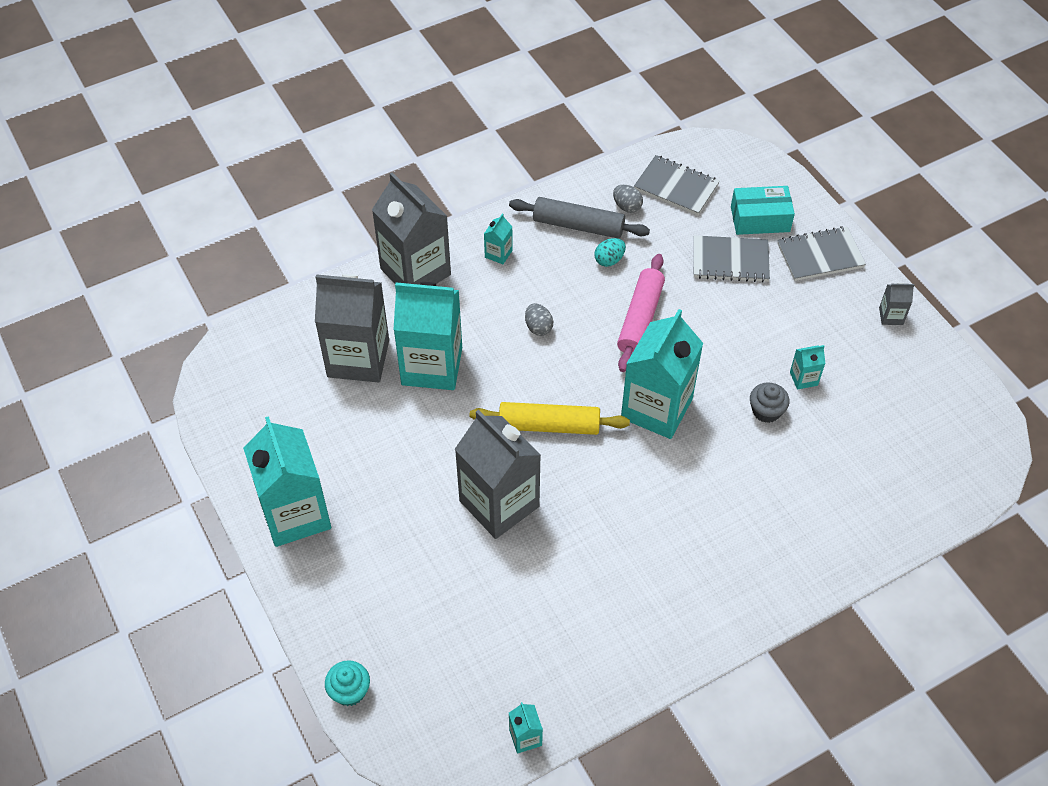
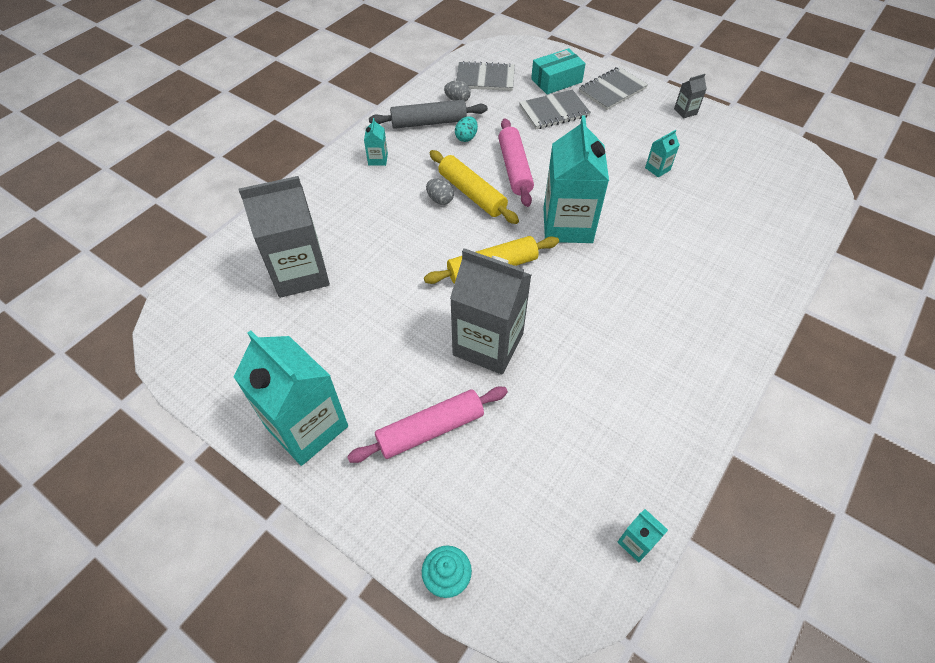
camera: 25 degrees left, 0 degrees up
(401, 562) = (430, 429): none -> pink rolling pin
(415, 272) = (316, 192): grey carton -> none
(432, 366) = (368, 257): turquoise carton -> none
(576, 333) = (472, 193): none -> yellow rolling pin
(766, 411) = (647, 199): grey cupcake -> none

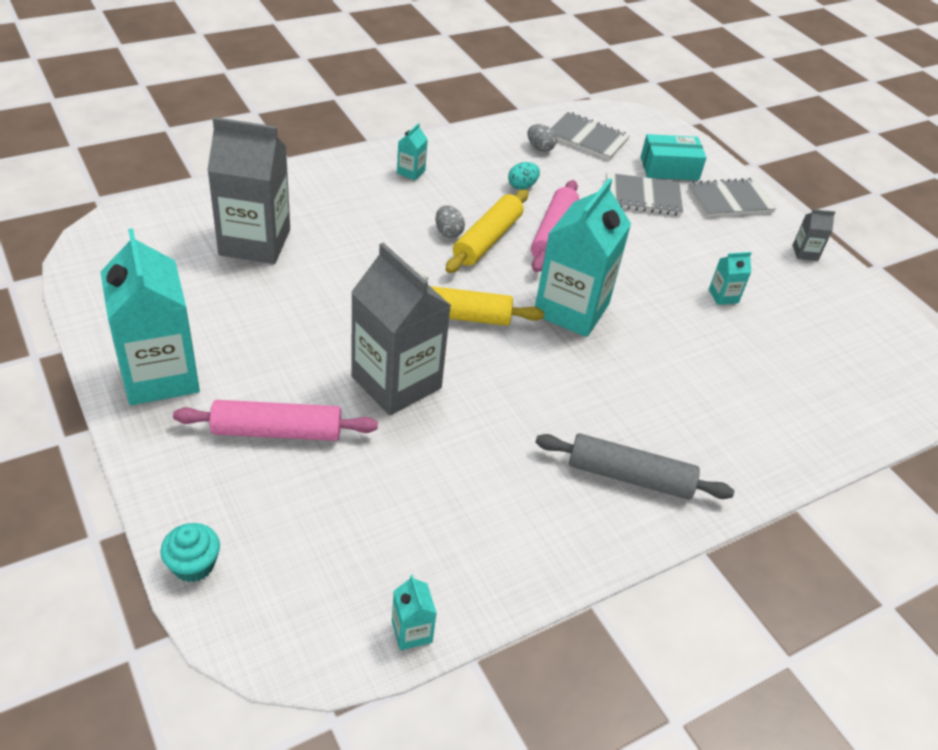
camera: 20 degrees right, 10 degrees down
(429, 122) = (492, 158): grey rolling pin -> grey rolling pin (629, 477)
(472, 193) = (487, 240): yellow rolling pin -> yellow rolling pin turned 45 degrees clockwise

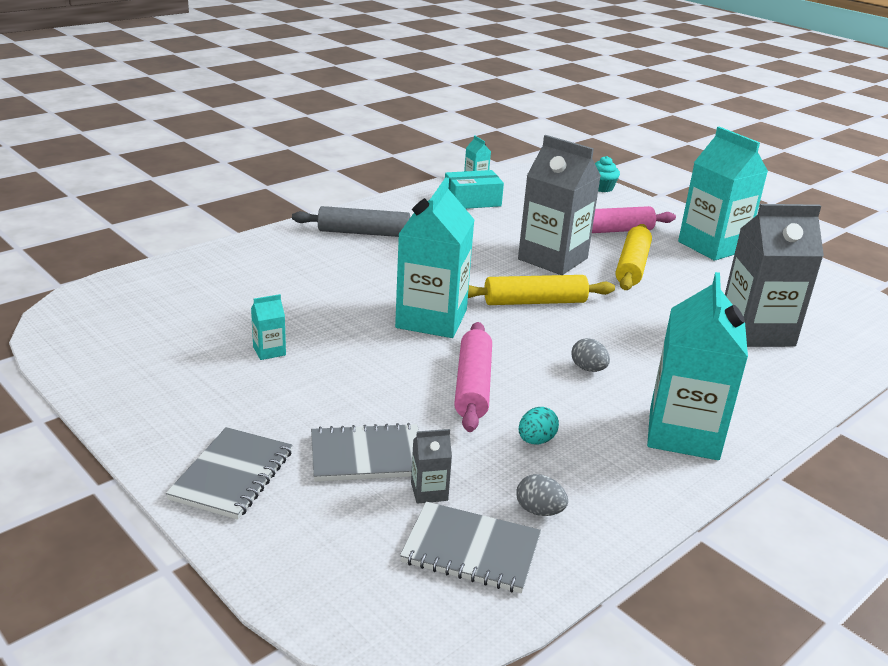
camera: 170 degrees right, 15 degrees down
(411, 172) = (683, 433): turquoise carton -> turquoise carton, size x2.42
(487, 240) = (542, 368): yellow rolling pin -> yellow rolling pin (632, 266)
(669, 168) = (325, 516): turquoise box -> turquoise box (472, 201)
(730, 200) = (232, 475): grey notebook -> grey notebook turned 45 degrees counterclockwise
(805, 253) = (143, 415): grey carton -> grey carton (429, 491)

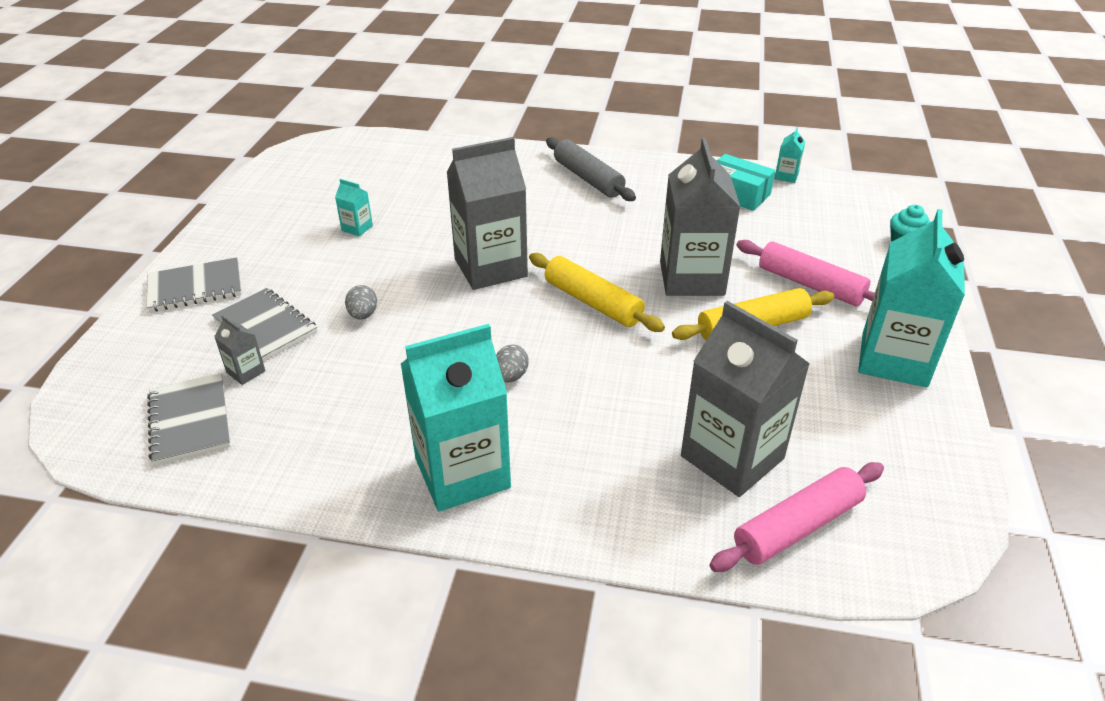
camera: 55 degrees right, 10 degrees up
(431, 319) = (490, 268): turquoise carton -> grey carton
(472, 385) = (411, 330): pink rolling pin -> pink rolling pin (797, 526)
(536, 440) = (363, 393): turquoise egg -> none
(539, 511) = (266, 434): grey egg -> grey egg (363, 315)

